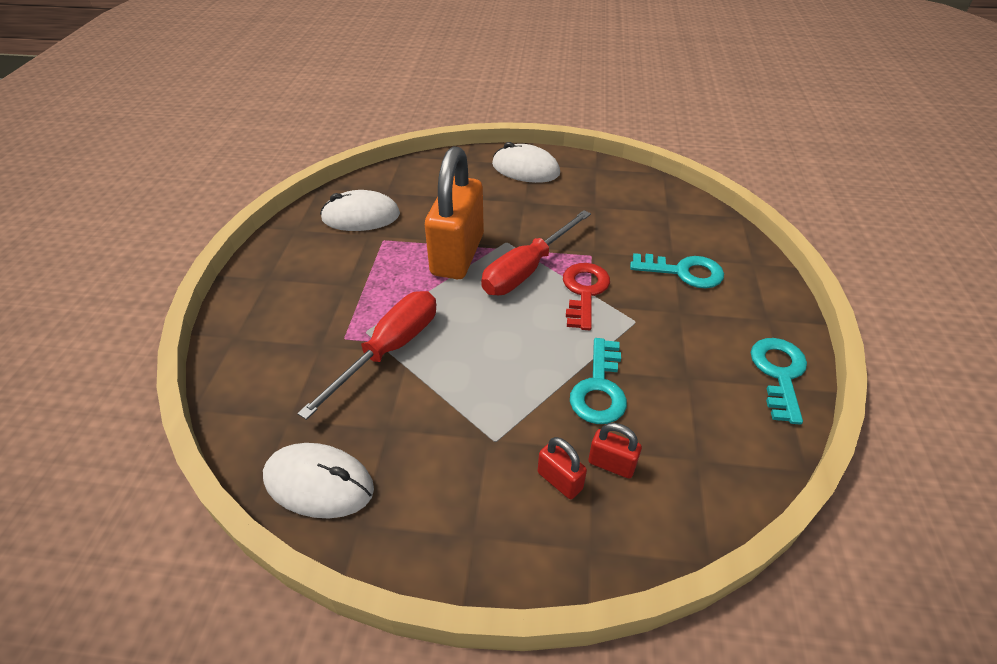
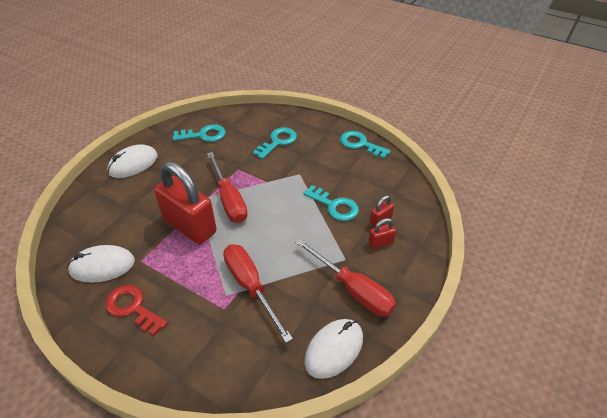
camera: 65 degrees left, 0 degrees up
(361, 216) = (102, 266): white mouse -> white mouse turned 60 degrees clockwise
(439, 472) = (353, 289): none -> red screwdriver
(457, 255) = (190, 226): orange padlock -> red padlock
(584, 291) = (264, 183): red key -> red key (132, 308)
(627, 199) = (204, 135): none -> turquoise key

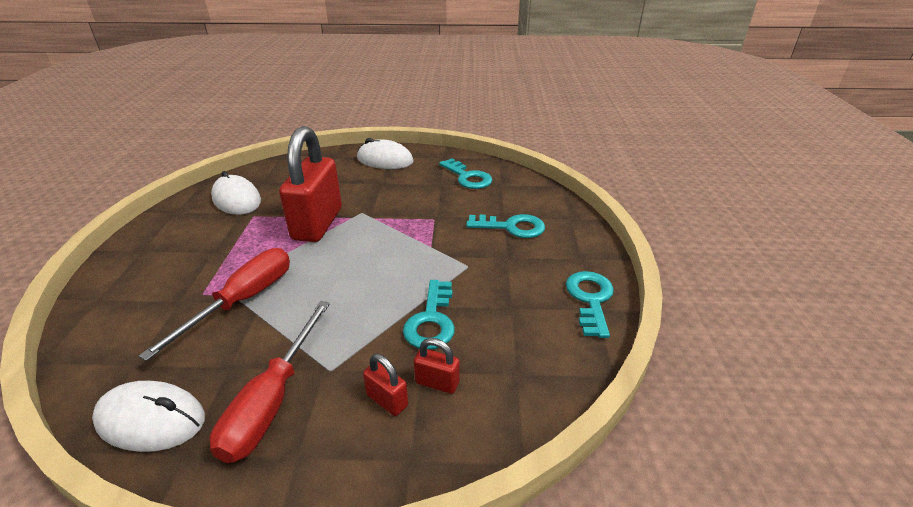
camera: 60 degrees right, 10 degrees down
(132, 308) = (187, 236): red key -> none
(229, 200) = (377, 232): red screwdriver -> none

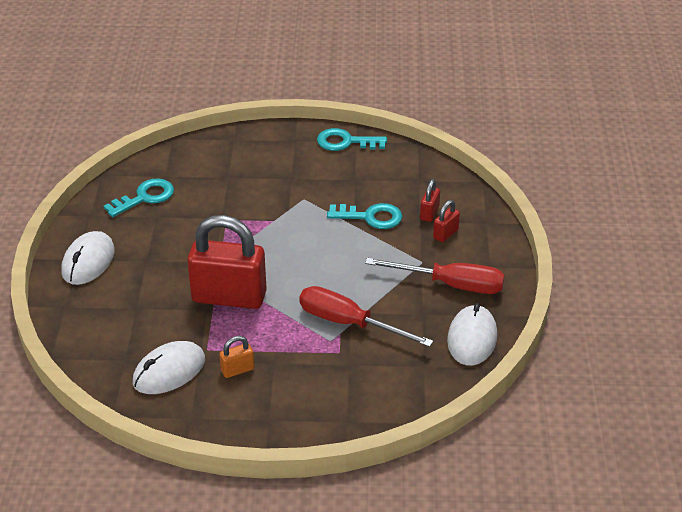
camera: 90 degrees left, 5 degrees up
(216, 232) = (237, 370): none -> orange padlock
(512, 227) = (246, 173): turquoise key -> none

